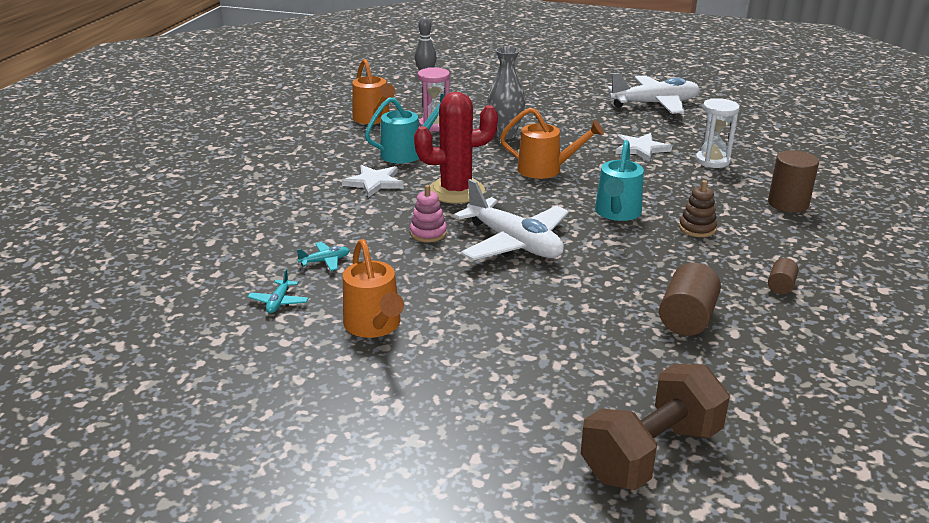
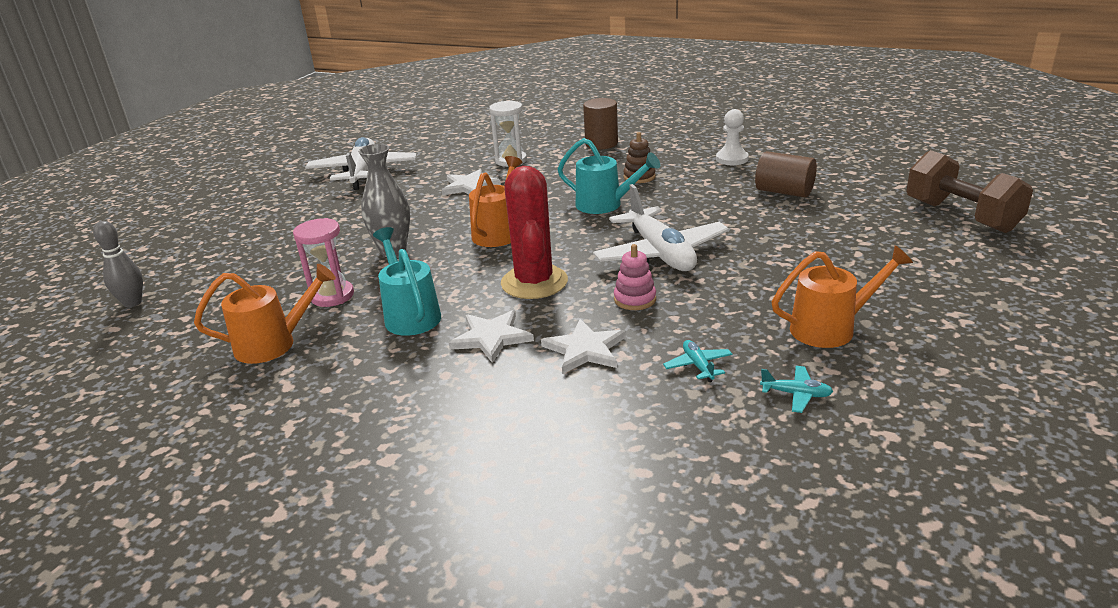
camera: 80 degrees left, 0 degrees up
(354, 216) = (585, 349): none -> white star
(514, 243) = (660, 253): white plane -> white plane turned 105 degrees clockwise
(781, 286) = (732, 159): brown cylinder -> white pawn

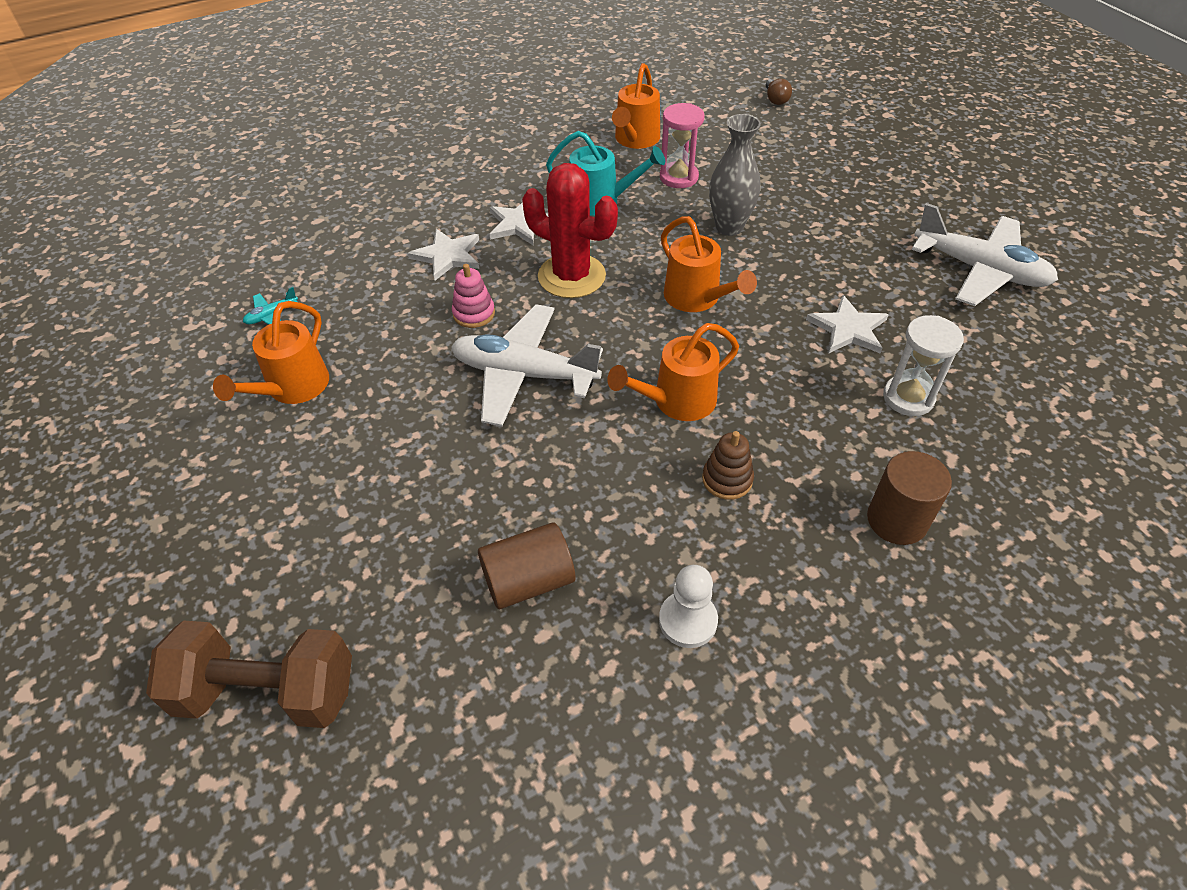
camera: 125 degrees right, 20 degrees up
(132, 303) = (775, 99): grey bowling pin -> brown light bulb
(605, 205) = (676, 402): turquoise watering can -> orange watering can
(698, 366) = (358, 293): turquoise plane -> none

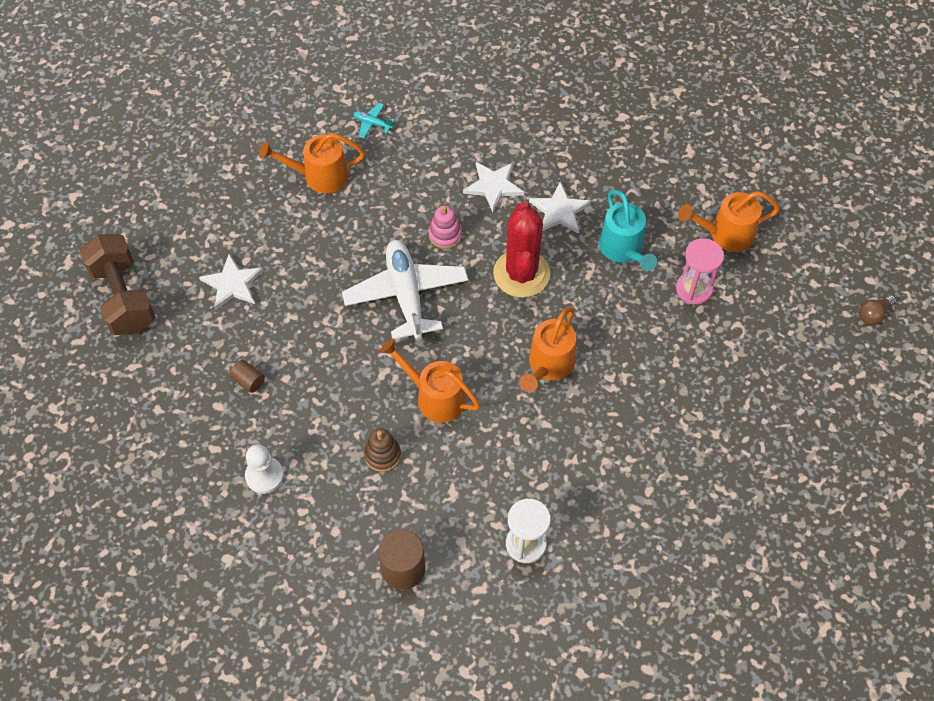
camera: 60 degrees right, 10 degrees up
(528, 581) = (248, 381): brown cylinder -> brown cylinder, size x0.54
(729, 227) = (650, 352): grey vase -> none
(848, 329) = (578, 480): white star -> white star (232, 284)
(980, 270) = (716, 558): white plane -> none

